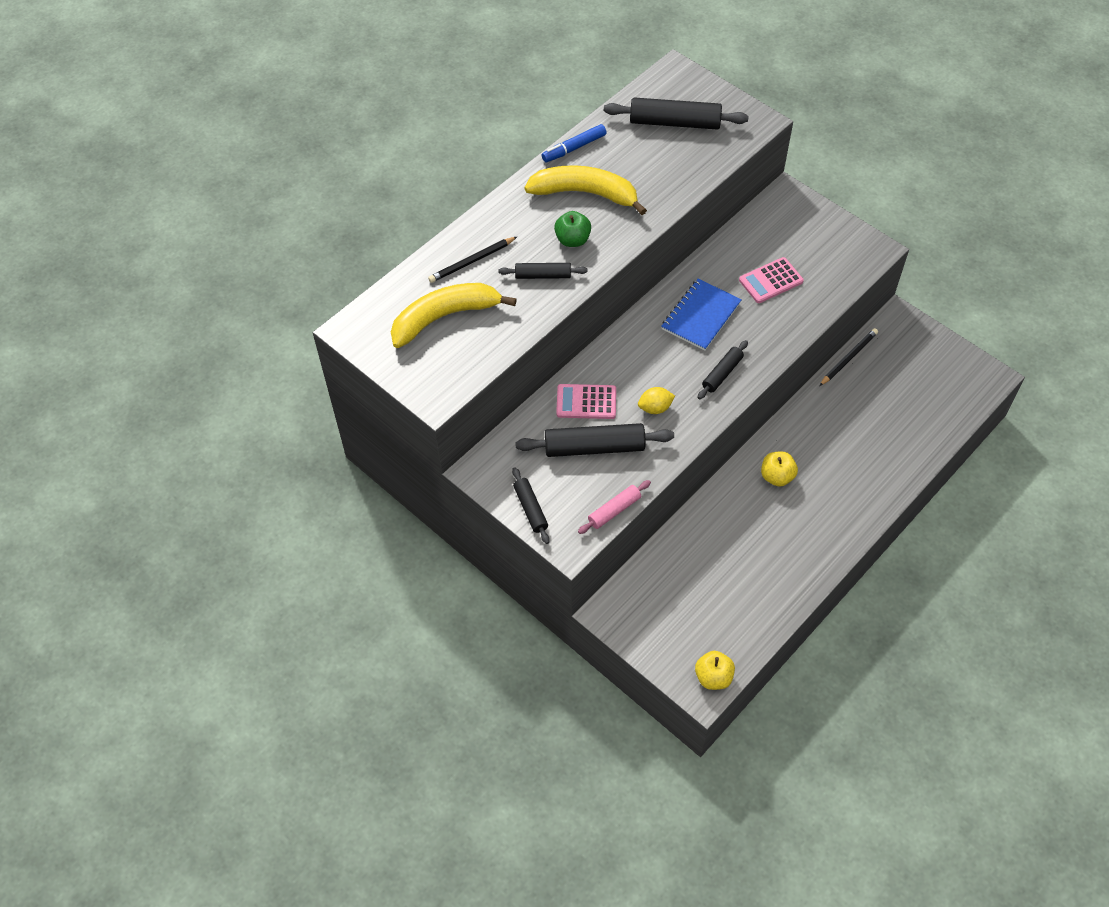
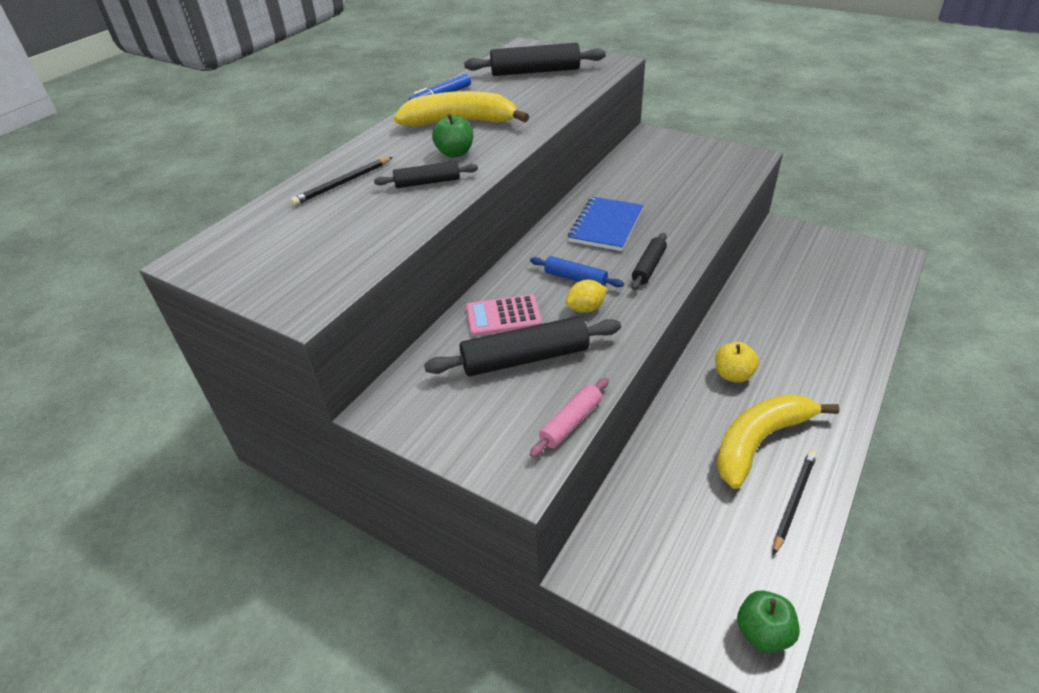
camera: 10 degrees left, 15 degrees down
(444, 317) = (312, 231): yellow banana -> yellow banana (759, 441)
(530, 509) = (458, 441): black rolling pin -> none
(655, 374) = (575, 278): none -> blue rolling pin
(713, 677) = (763, 632): yellow apple -> green apple
(771, 281) = (664, 190): pink calculator -> none
(848, 358) = (753, 263): black pencil -> black pencil (793, 501)

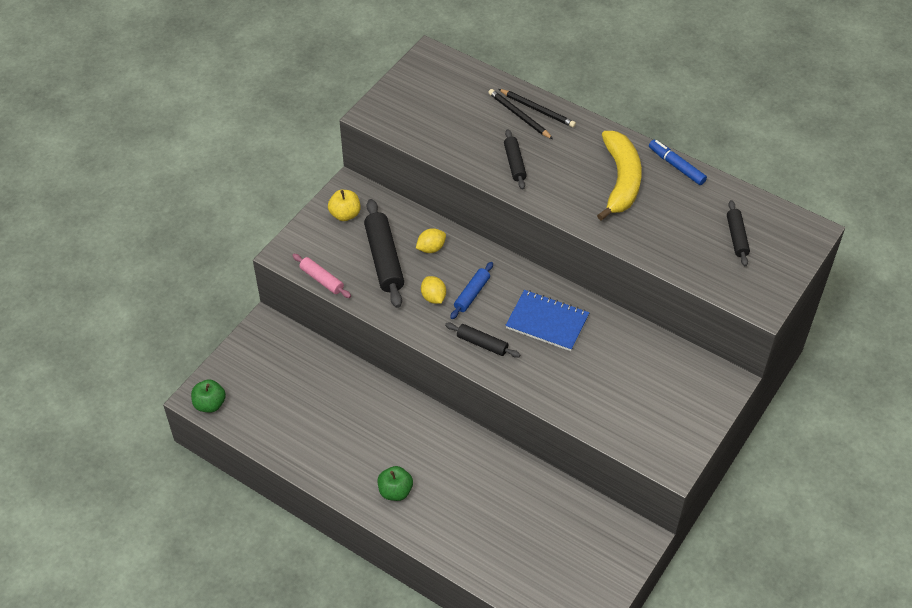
camera: 90 degrees right, 10 degrees up
(455, 153) = (561, 178): green apple -> green apple (395, 491)
(503, 316) = (431, 248): pink calculator -> yellow lemon
(535, 72) = (736, 237): black rolling pin -> black rolling pin, size x0.57
(733, 375) = (420, 438): yellow apple -> yellow apple (345, 214)
(759, 441) = (349, 439): yellow banana -> none
(793, 501) = (295, 445): black pencil -> black pencil (537, 109)

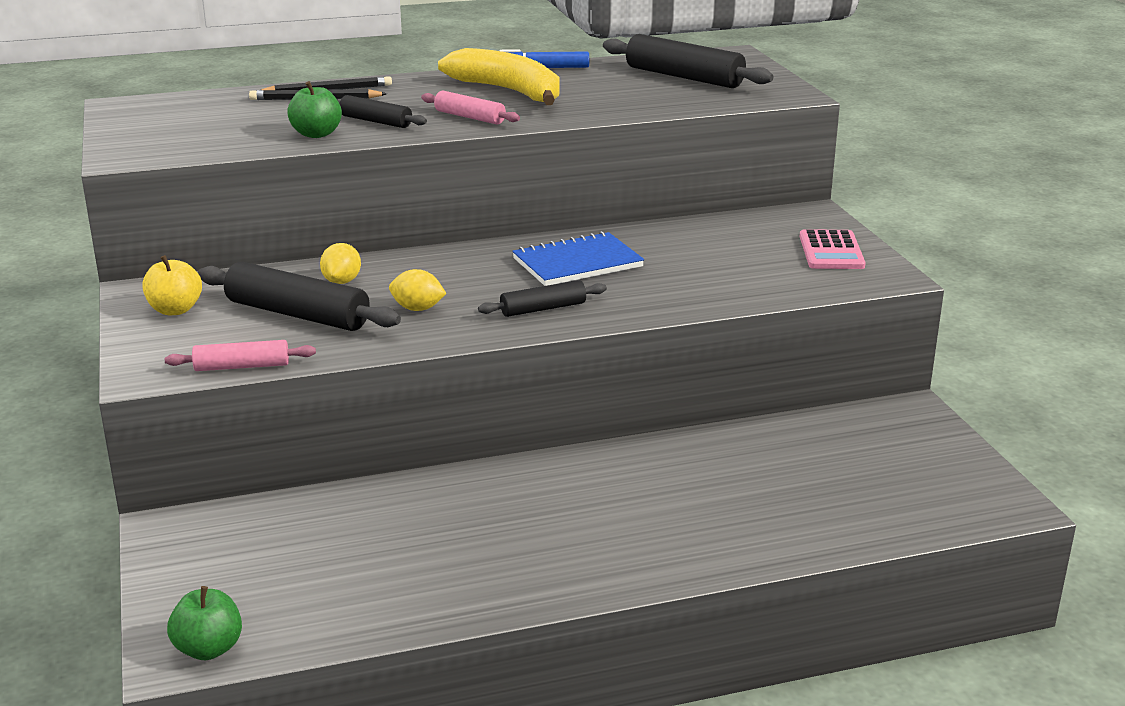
camera: 50 degrees left, 25 degrees down
(395, 491) = (618, 548): green apple -> green apple (316, 134)
(471, 294) = (457, 286): blue rolling pin -> none
(562, 194) = (469, 117): none -> pink rolling pin
(680, 420) = (831, 251): none -> pink calculator
(736, 237) = (684, 77): black rolling pin -> black rolling pin, size x1.76

